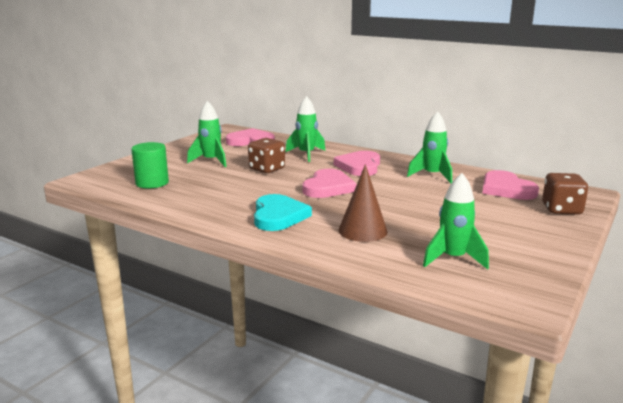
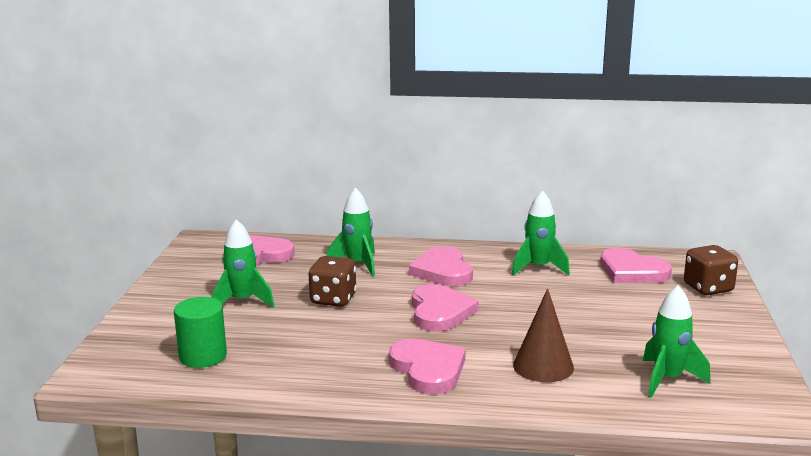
camera: 25 degrees left, 0 degrees up
(278, 216) = (428, 369): turquoise heart -> pink heart

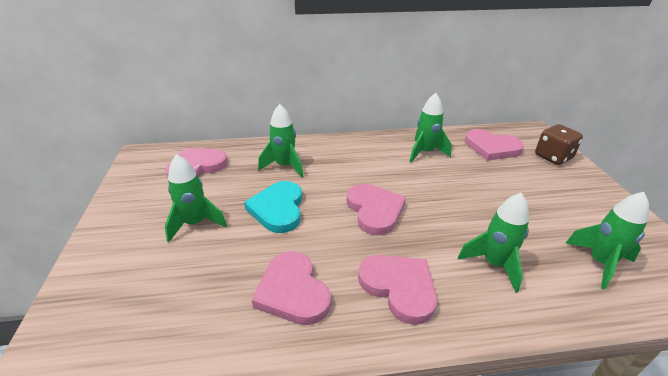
camera: 15 degrees left, 15 degrees up
(203, 356) = (170, 310): green cylinder -> none
(333, 299) = (278, 209): brown dice -> turquoise heart
(443, 271) = (355, 164): pink heart -> pink heart (292, 291)
(543, 366) = (494, 264): brown cone -> green rocket

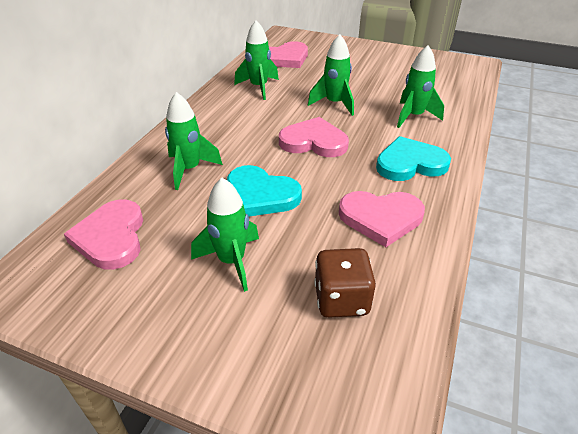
camera: 60 degrees left, 5 degrees up
(399, 287) = (410, 163): pink heart -> turquoise heart
(553, 157) = (323, 44): brown dice -> brown dice (341, 299)
(600, 263) = (436, 82): green rocket -> green rocket (334, 104)

